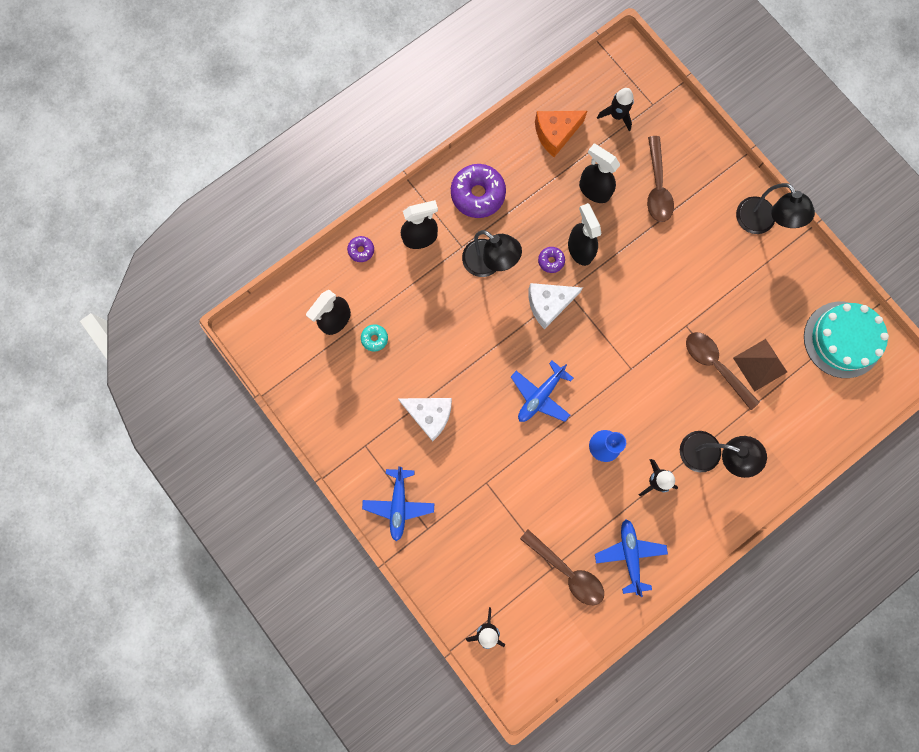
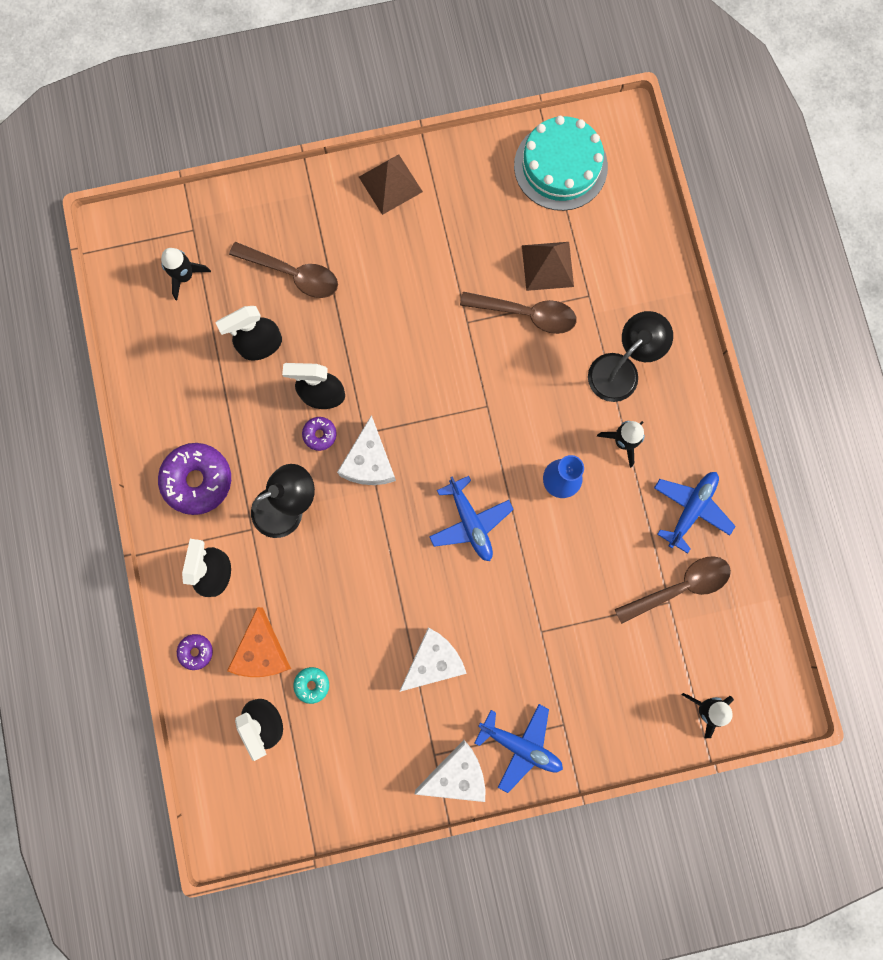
camera: 65 degrees left, 0 degrees up
(359, 467) = (457, 774): none -> white cheese
(555, 134) = (171, 355): orange cheese -> orange cheese (262, 651)
(629, 554) = (691, 509): blue plane -> blue plane turned 105 degrees clockwise
(715, 366) = (526, 314): brown spoon -> brown spoon turned 150 degrees counterclockwise
(760, 223) = (390, 184): black lamp -> brown pyramid

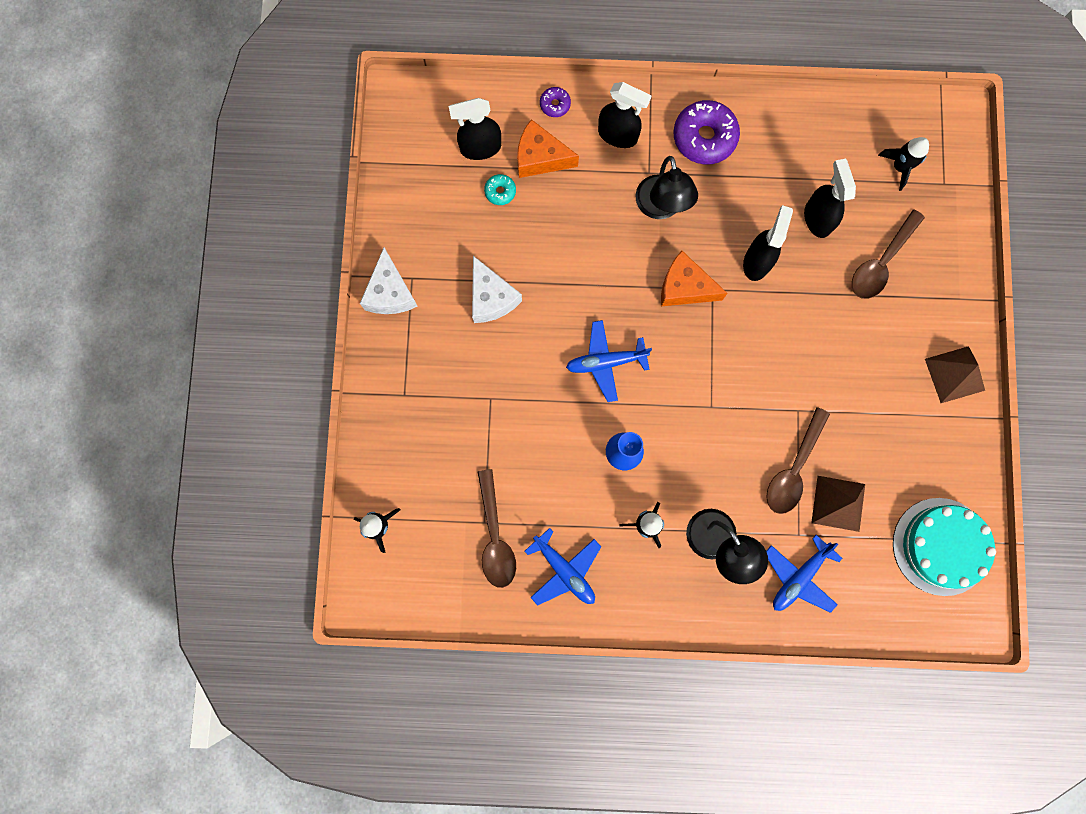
camera: 105 degrees right, 0 degrees up
(320, 434) = (720, 250): purple donut -> none
(369, 462) = (684, 287): white cheese -> orange cheese
(521, 746) = (397, 353): blue plane -> blue plane (799, 577)

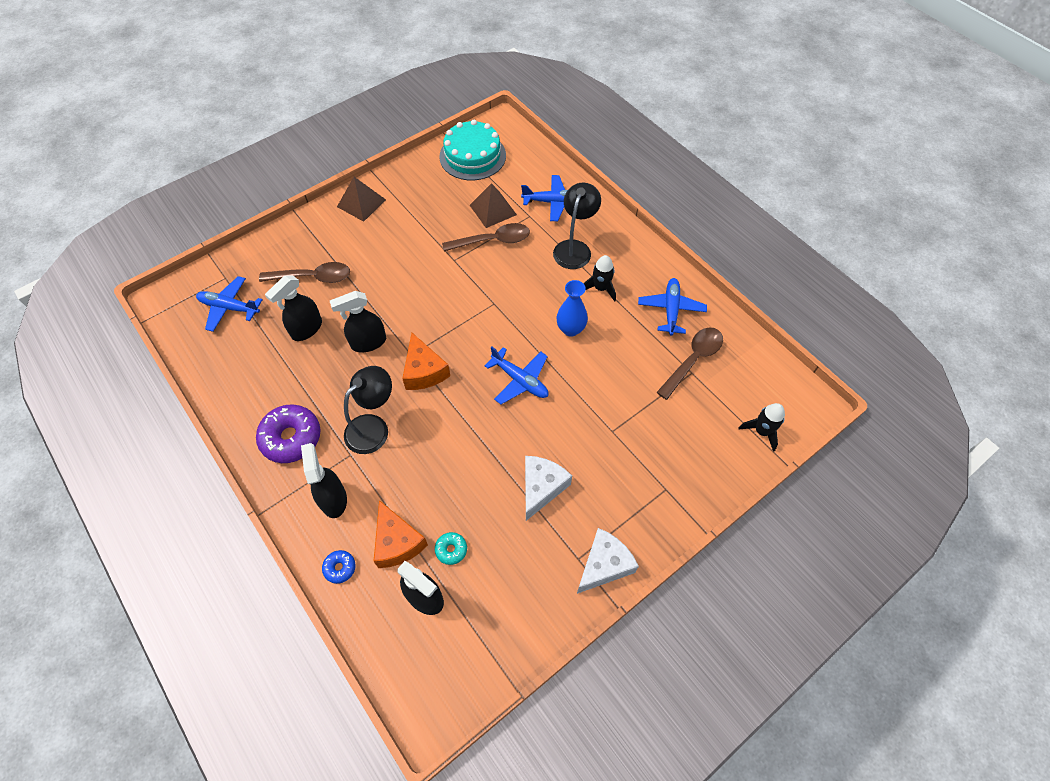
camera: 130 degrees left, 20 degrees down
(555, 104) = (340, 568): purple donut -> blue donut
(899, 167) = (229, 307): black rocket -> blue plane

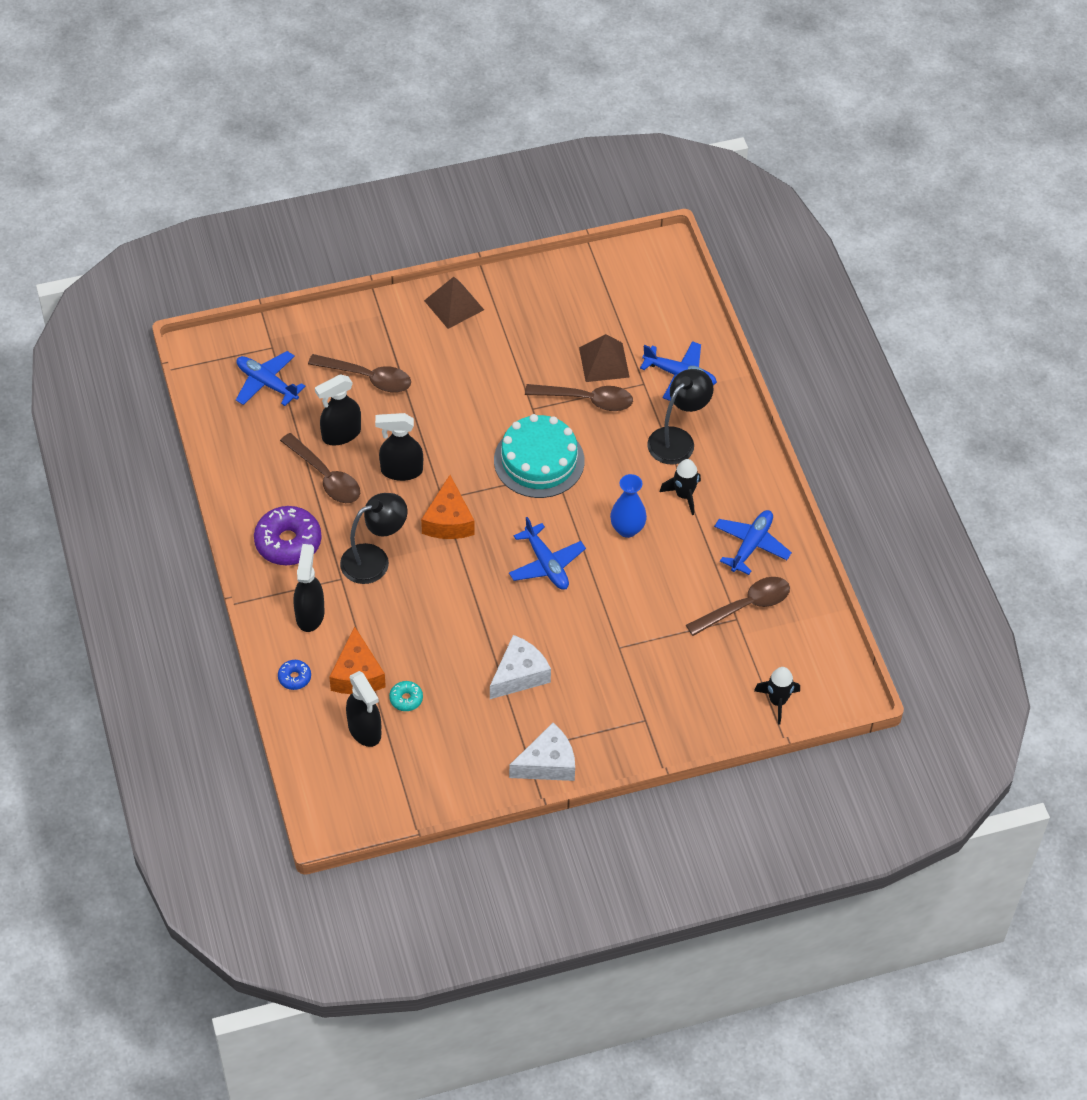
camera: 20 degrees right, 5 degrees down
(305, 369) = (326, 477): none -> brown spoon
(472, 156) = (610, 285): turquoise cake -> turquoise cake (539, 460)

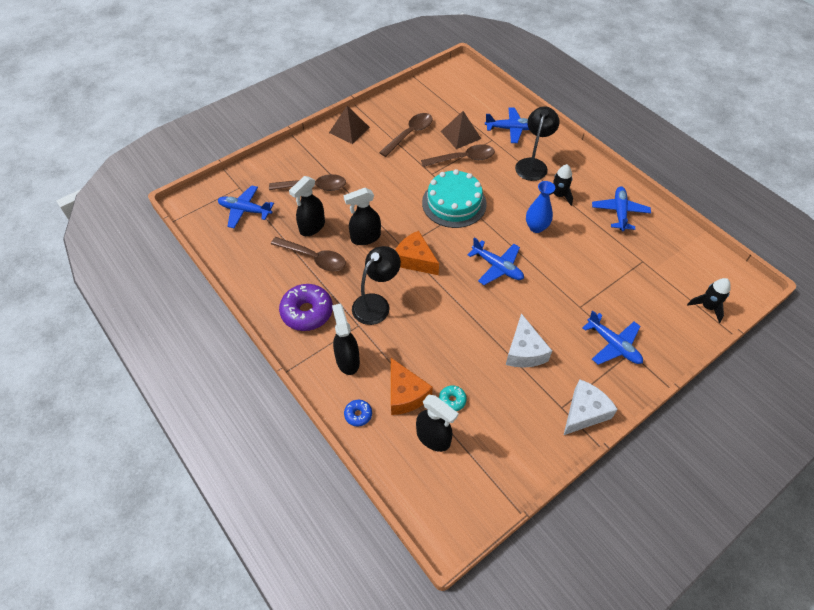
camera: 20 degrees left, 0 degrees up
(448, 521) = (415, 260): orange cheese -> orange cheese turned 150 degrees clockwise
(519, 675) = (524, 351): white cheese -> white cheese turned 150 degrees clockwise
(630, 704) = (613, 345): none -> blue plane
(745, 606) = (642, 251): brown spoon -> brown spoon (410, 134)

